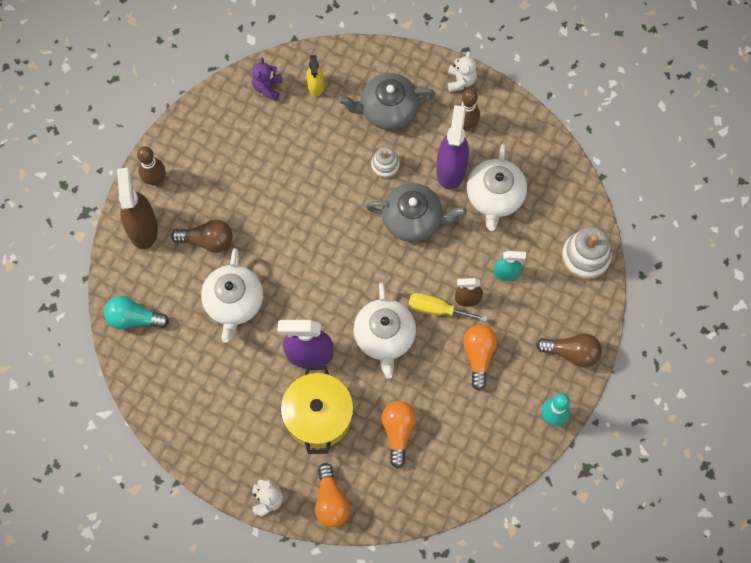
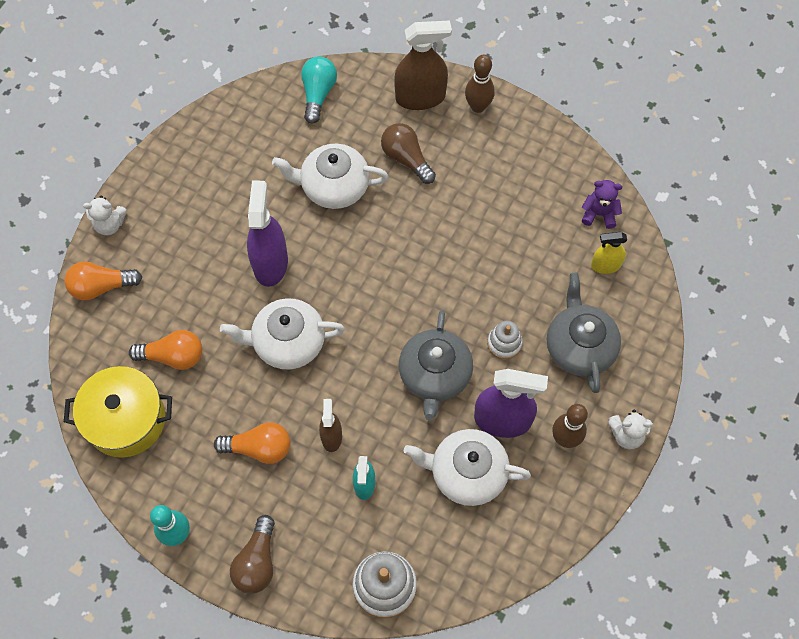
camera: 90 degrees right, 5 degrees down
(207, 240) = (406, 159): brown light bulb -> brown light bulb turned 135 degrees clockwise
(318, 415) = (199, 273): yellow pot -> yellow pot (126, 420)
(437, 309) = (319, 401): yellow screwdriver -> none

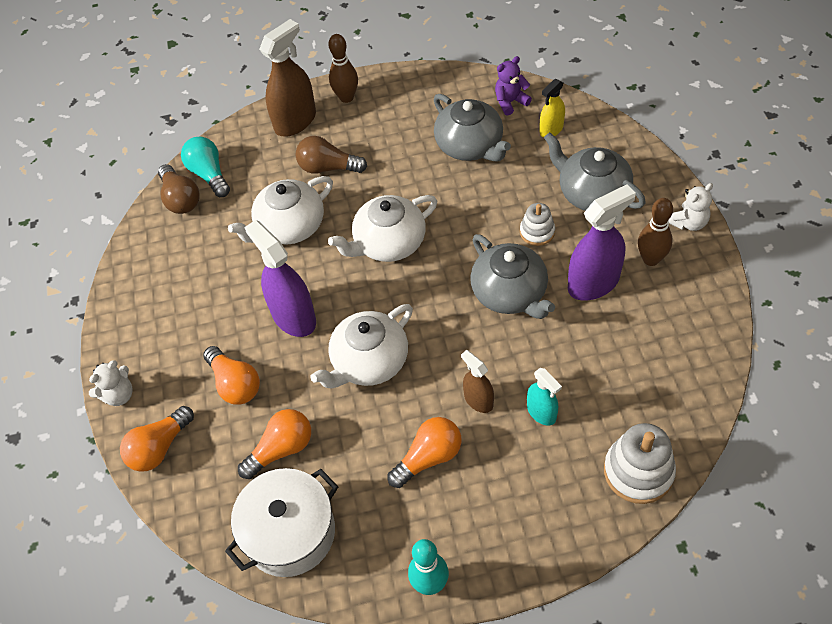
camera: 35 degrees left, 10 degrees down
(126, 420) = (290, 533): yellow pot -> white pot
(187, 281) = (235, 384): none -> orange light bulb
(257, 562) = (520, 545): brown light bulb -> brown light bulb (180, 199)
(467, 473) = (608, 339): white teapot -> white teapot (389, 243)
(529, 227) = (470, 145): none -> grey teapot

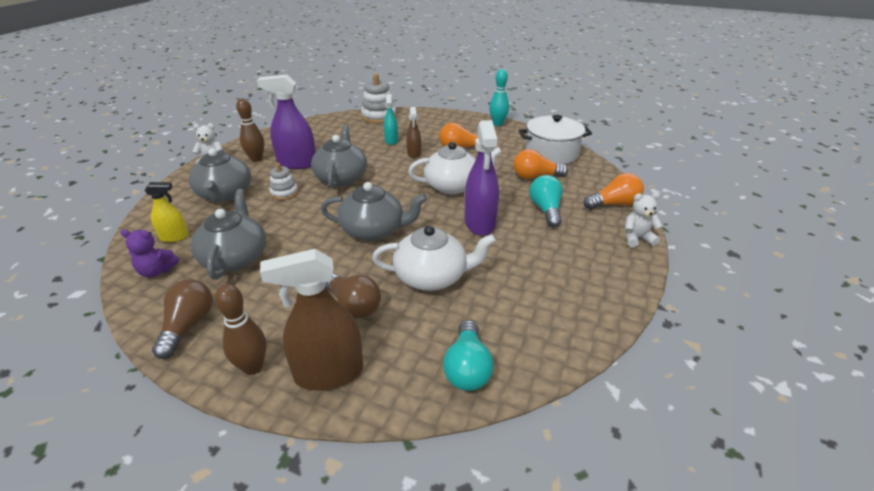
camera: 150 degrees left, 20 degrees down
(180, 199) = (515, 358): brown light bulb -> brown light bulb (188, 326)
(235, 384) = (546, 210): orange light bulb -> turquoise light bulb
(389, 243) = (374, 230): white teapot -> grey teapot

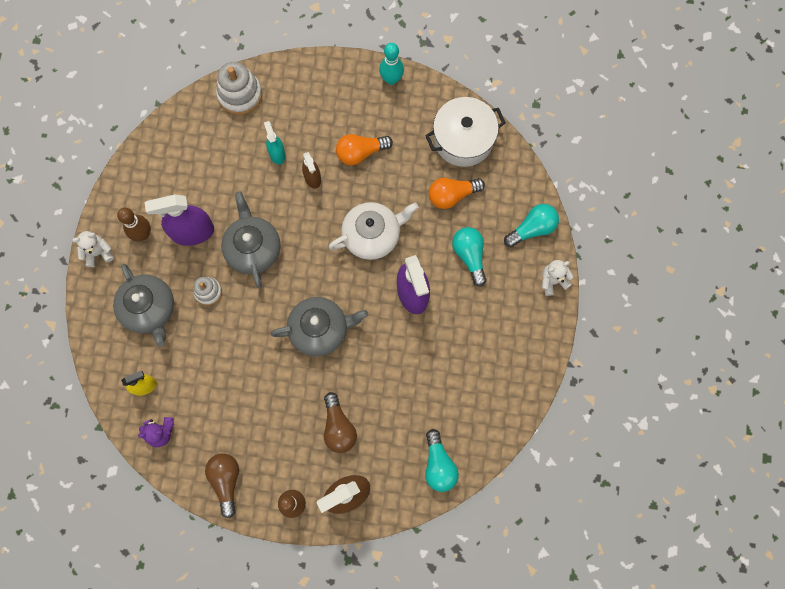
camera: 15 degrees left, 40 degrees up
(235, 258) = (216, 399): grey teapot -> none
(353, 305) = (338, 427): brown light bulb -> brown light bulb turned 45 degrees clockwise
(432, 277) = (389, 378): white teapot -> none
(614, 204) = (532, 229): orange light bulb -> turquoise light bulb

